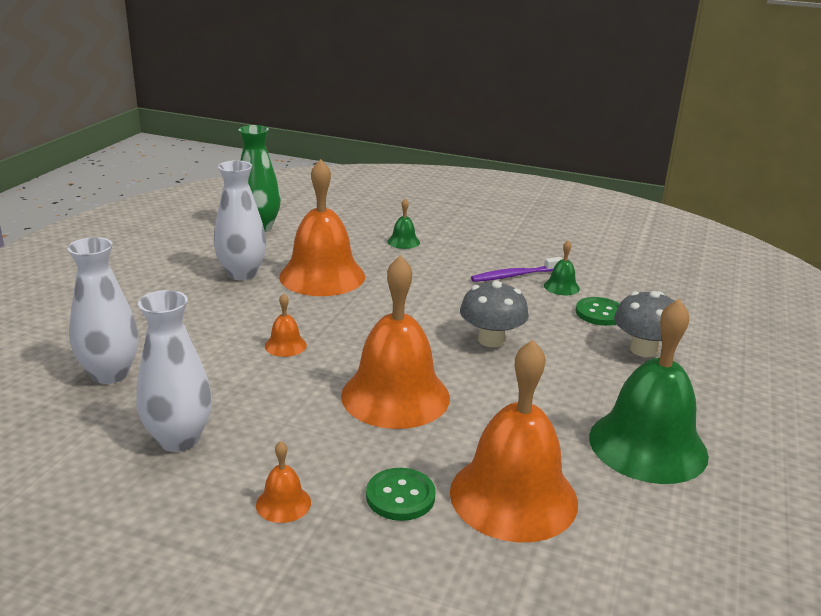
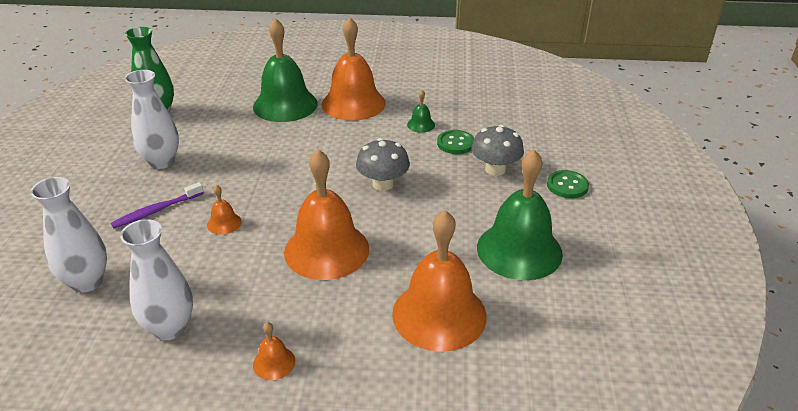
camera: 15 degrees left, 10 degrees up
(322, 276) = (230, 151): orange bell -> orange bell (353, 103)
(400, 496) = (359, 334): green button -> green button (567, 185)
(403, 242) = (285, 105): green bell -> green bell, size x2.39
(514, 275) = (382, 121): purple toothbrush -> purple toothbrush (156, 211)

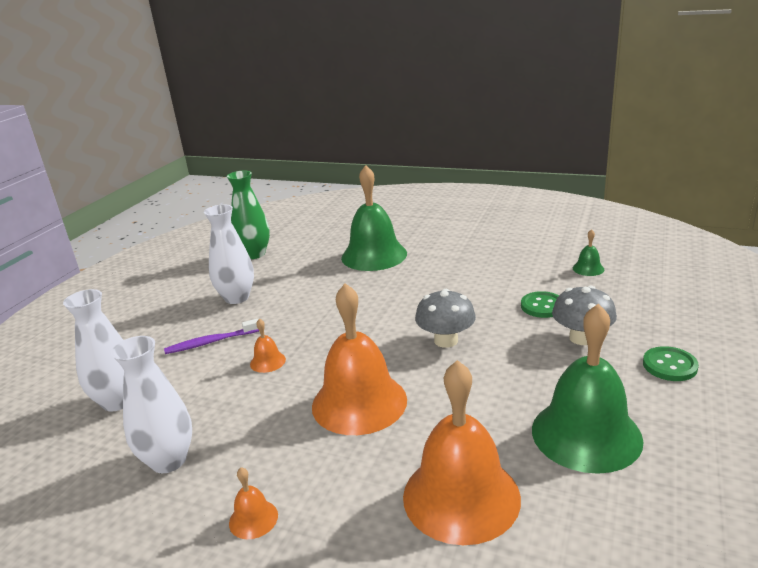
camera: 20 degrees right, 10 degrees down
(353, 103) = (443, 258): orange bell -> none
(421, 125) = (509, 284): green bell -> green bell (588, 268)

